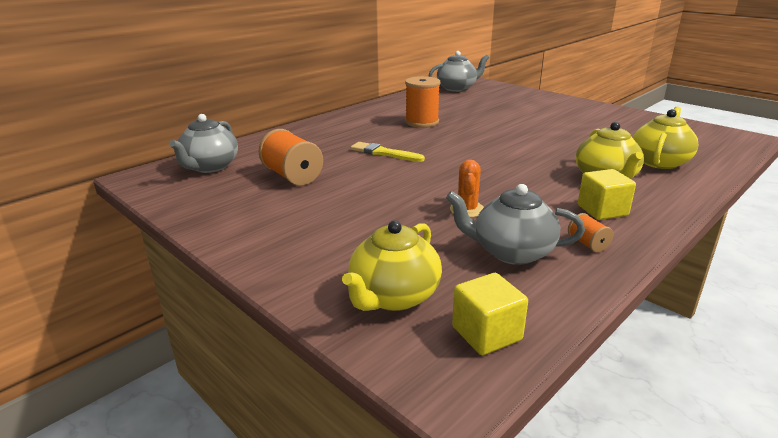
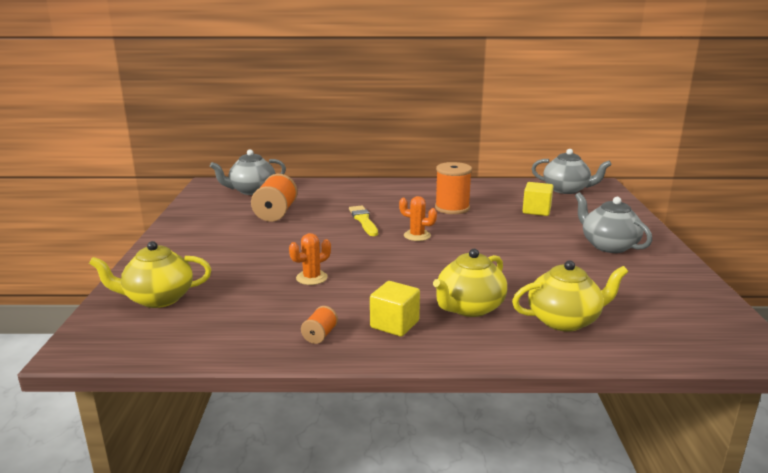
camera: 45 degrees right, 5 degrees down
(451, 148) = (417, 236): none -> orange cactus
(486, 333) = (146, 339): yellow cube -> yellow cube (536, 211)
(511, 252) = (266, 313): grey teapot -> grey teapot (608, 246)

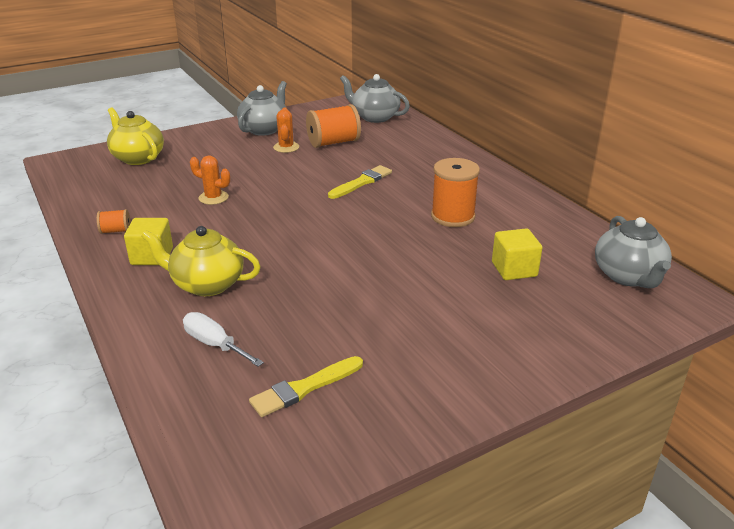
camera: 60 degrees right, 10 degrees up
(417, 236) = (352, 217): orange cactus -> orange cactus (286, 147)
(564, 320) = (214, 344): yellow teapot -> white screwdriver
(608, 246) = (452, 343): grey teapot -> grey teapot (264, 129)
(638, 299) = (304, 388): none -> yellow brush

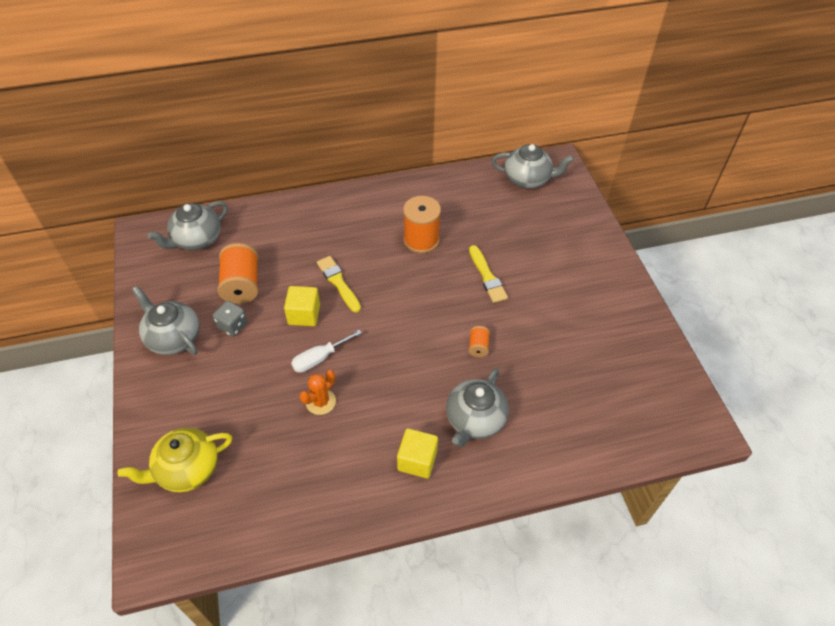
camera: 75 degrees left, 20 degrees up
(116, 231) = (358, 492): orange spool -> orange spool (478, 347)
(207, 284) = (475, 420): yellow teapot -> grey teapot
(214, 344) = (556, 422): white screwdriver -> white screwdriver (319, 358)
(286, 147) = (232, 326): orange cactus -> grey dice
(304, 388) = (612, 374): yellow brush -> yellow brush (487, 276)
(514, 269) = (505, 230): yellow cube -> yellow cube (304, 314)

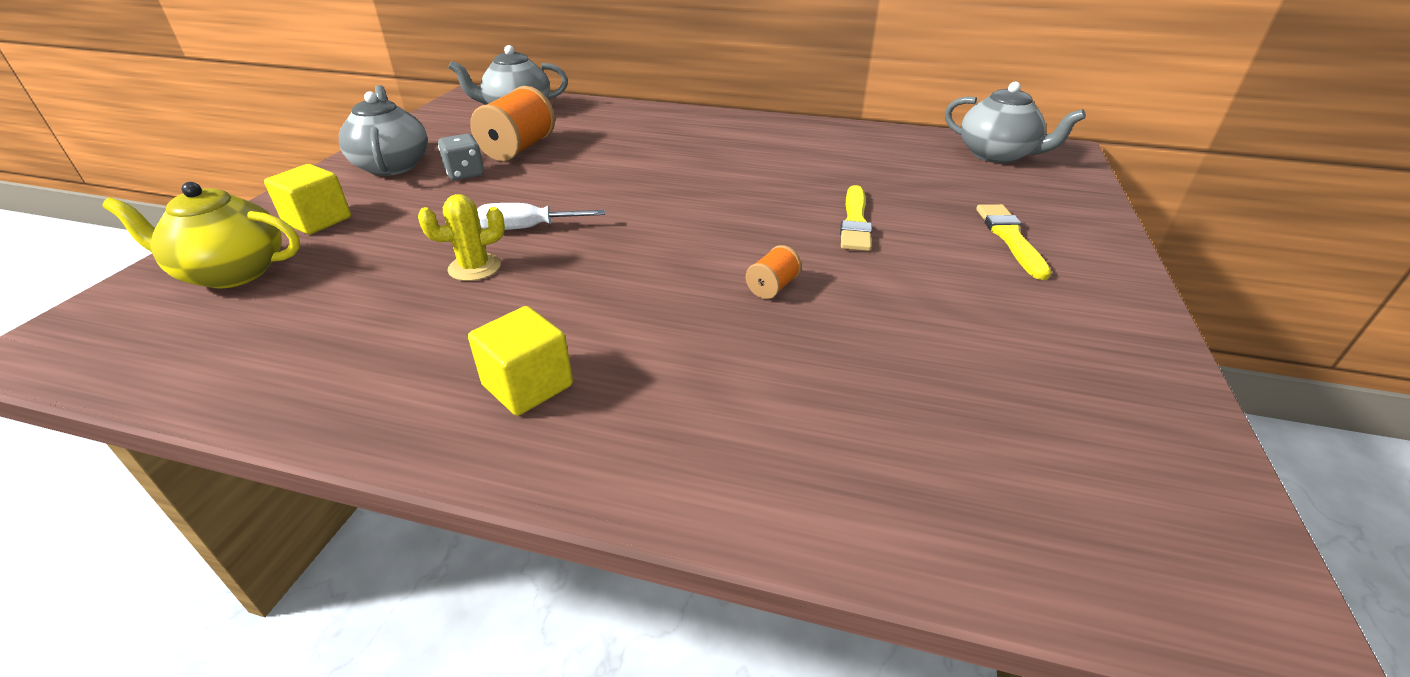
camera: 30 degrees right, 15 degrees down
(304, 314) = (557, 187): yellow cube -> yellow cube (318, 220)
(320, 402) = (474, 267): orange cactus -> yellow cactus
(338, 282) = (633, 174): yellow brush -> yellow brush (1010, 238)
(421, 240) = (784, 168): orange spool -> none
(475, 420) = (680, 372): grey teapot -> none

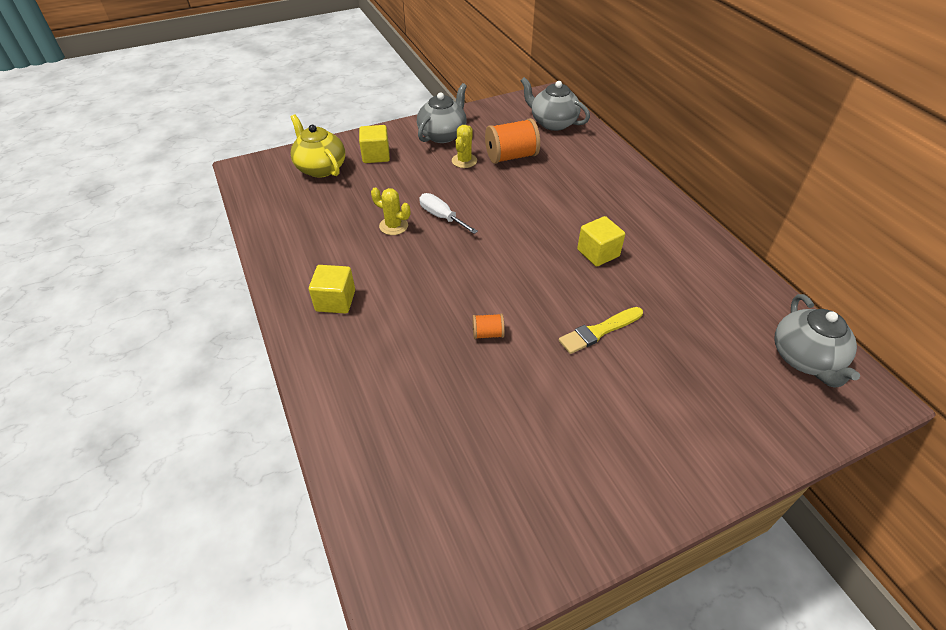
camera: 50 degrees right, 10 degrees up
(465, 174) = (464, 161): grey dice -> yellow cactus
(744, 173) = (598, 253): none -> yellow cube
(1010, 238) = (670, 415): yellow brush -> none

